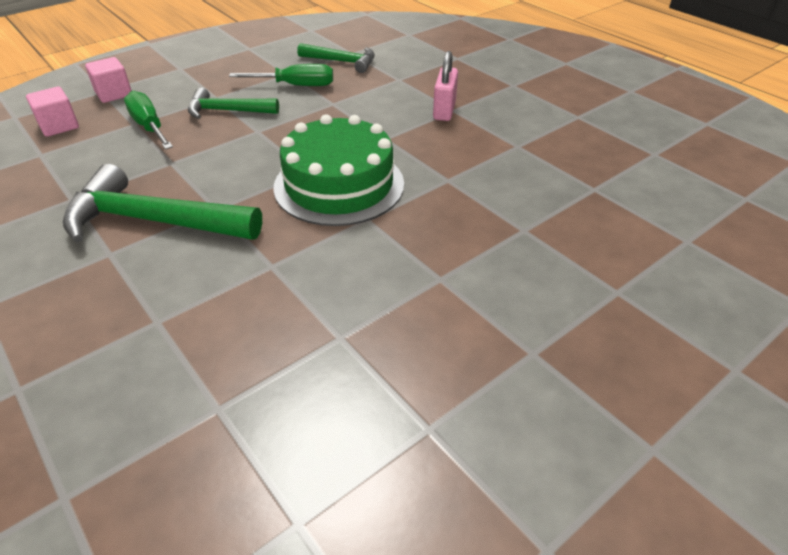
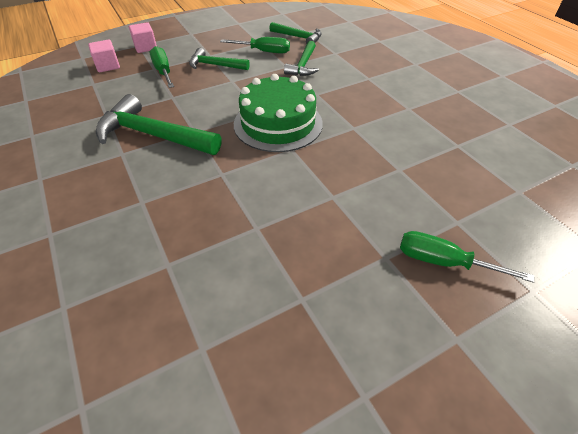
camera: 10 degrees right, 5 degrees up
(357, 100) = (303, 65): none -> green hammer
(444, 110) = (362, 78): pink padlock -> none
(612, 348) = (444, 262): none -> green screwdriver

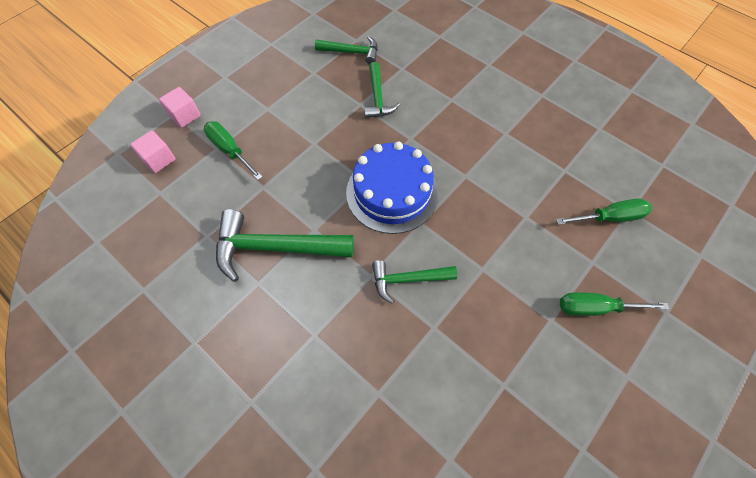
camera: 20 degrees left, 15 degrees up
(215, 65) = (282, 124): green hammer -> green hammer (407, 280)
(263, 51) = (325, 87): green screwdriver -> green screwdriver (609, 217)
(278, 123) = (392, 192): green cake -> blue cake

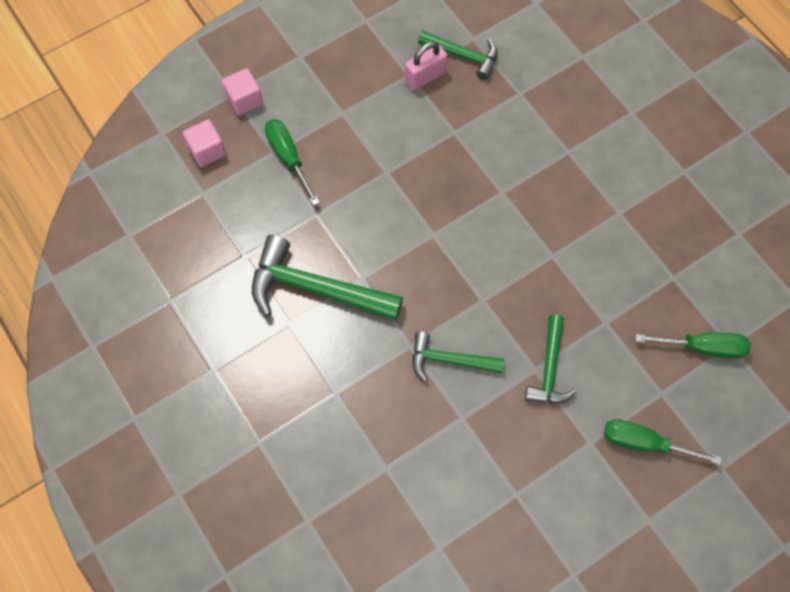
camera: 15 degrees right, 5 degrees up
(326, 72) = (425, 77): none -> pink padlock
(377, 98) = (478, 128): green hammer -> green hammer (549, 369)
(392, 192) = (461, 255): blue cake -> none

